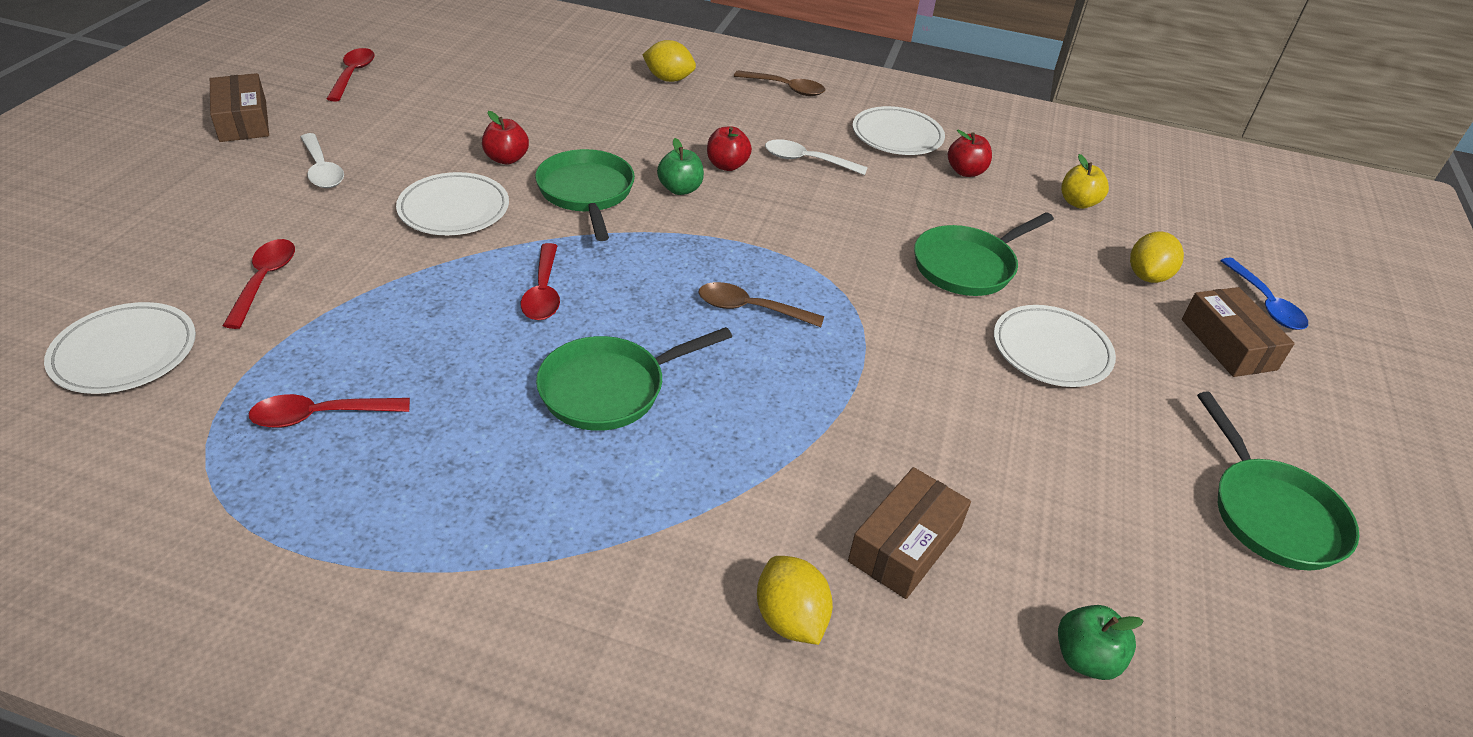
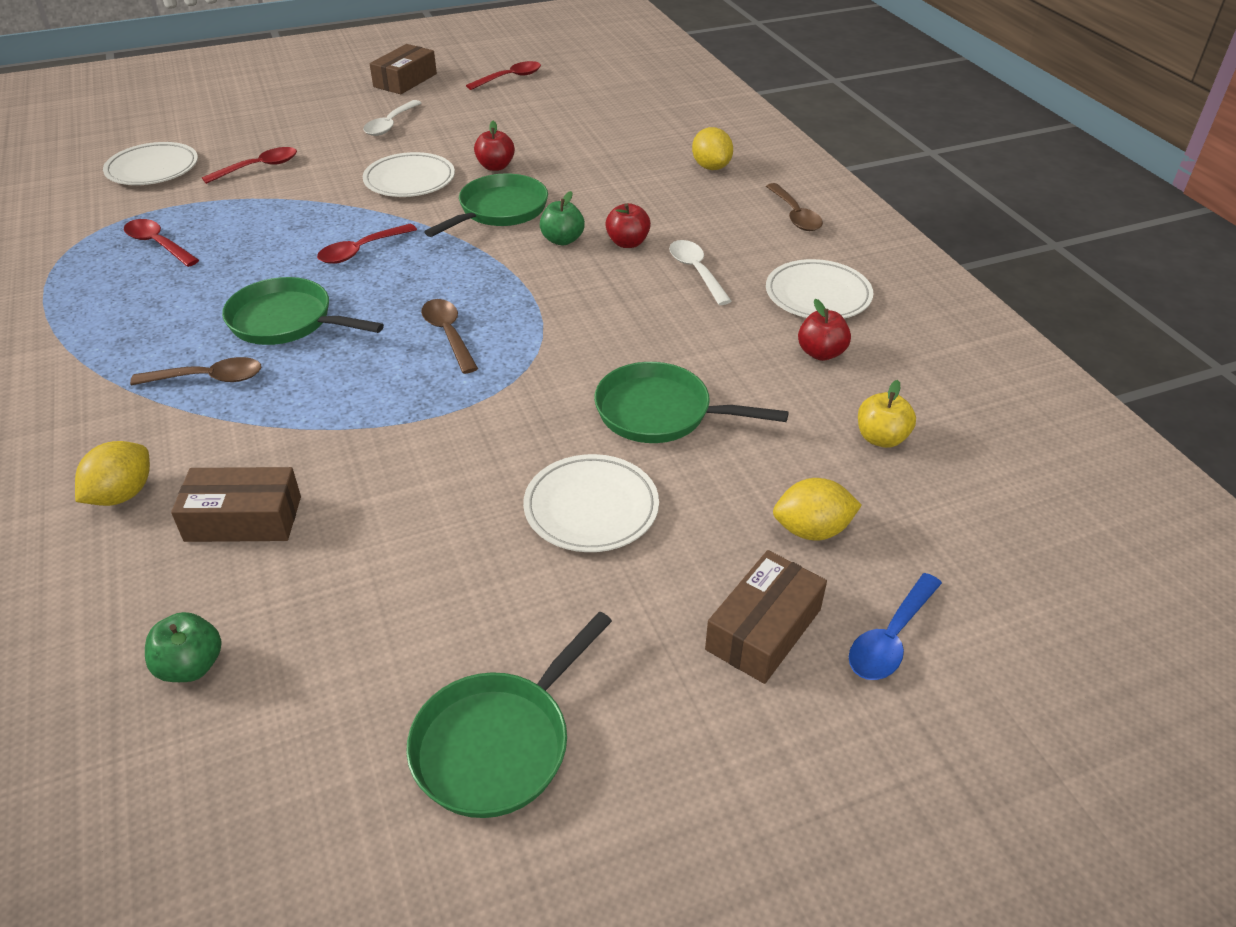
camera: 55 degrees right, 0 degrees up
(650, 481) = (208, 378): none -> brown spoon

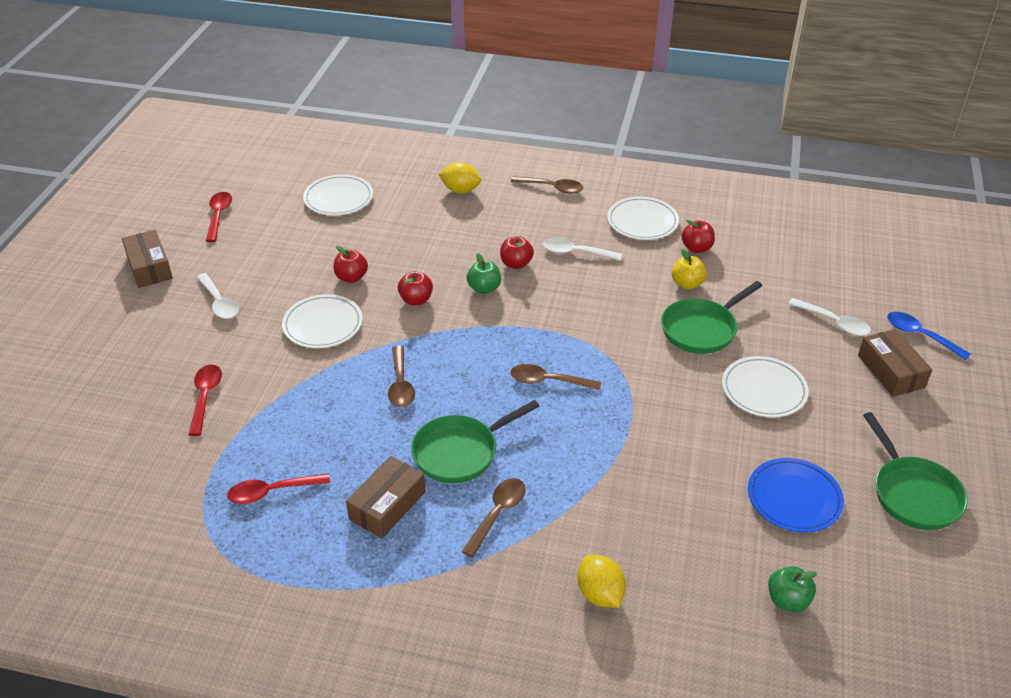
camera: 55 degrees left, 0 degrees up
(153, 169) = (129, 461): white plate -> white plate (338, 198)
(243, 519) = (669, 539): brown box -> brown box (387, 505)
(361, 251) = (400, 384): red spoon -> brown spoon
(394, 609) = (794, 498): none -> blue plate
(499, 210) = (416, 300): green pan -> red apple
(812, 530) = (834, 322): yellow lemon -> white spoon
(881, 438) = (783, 265): yellow apple -> yellow apple (687, 284)
(890, 638) = (920, 335): blue spoon -> blue spoon turned 150 degrees clockwise

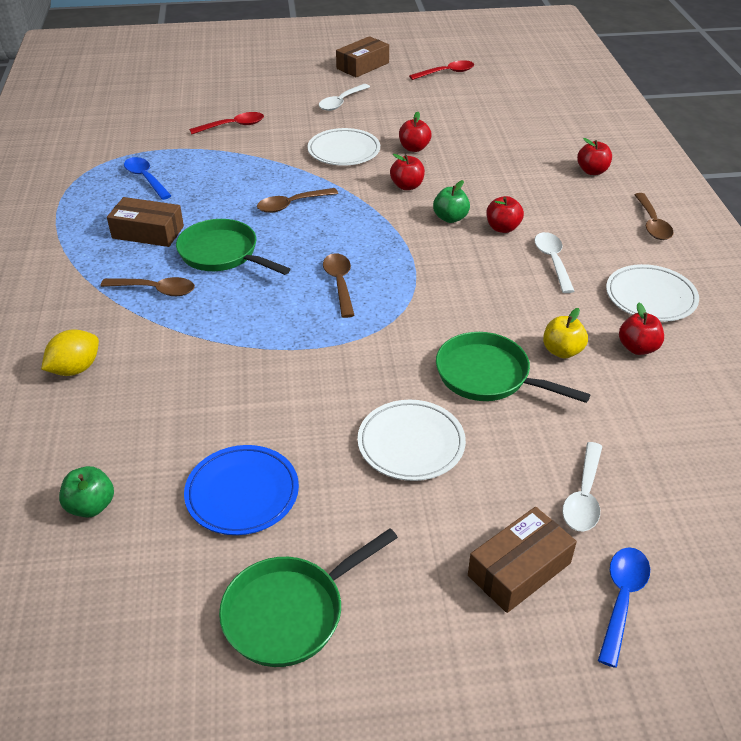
camera: 70 degrees right, 0 degrees up
(272, 492) = (145, 178): red spoon -> blue spoon
(338, 198) = (518, 115): white plate -> none
(460, 190) = (592, 171): yellow lemon -> red apple

